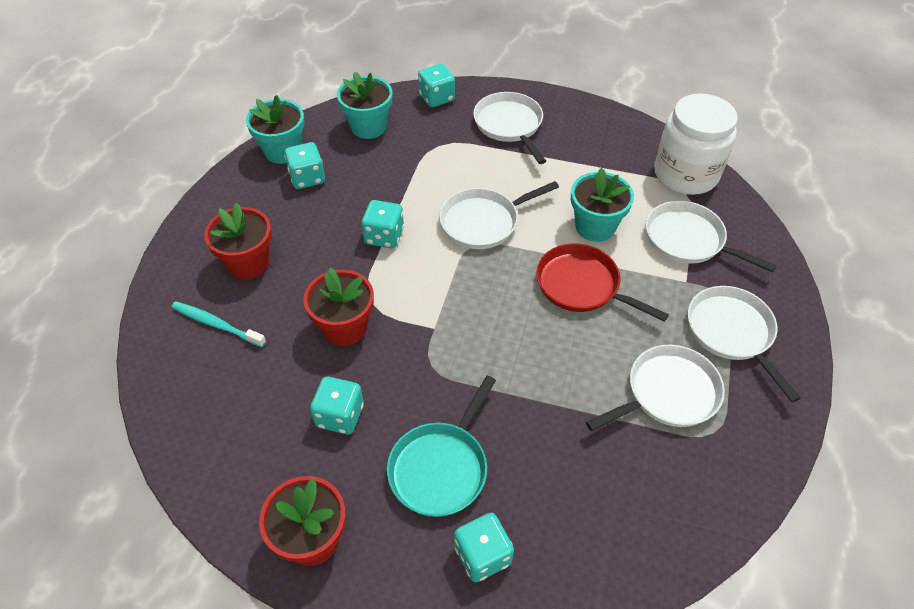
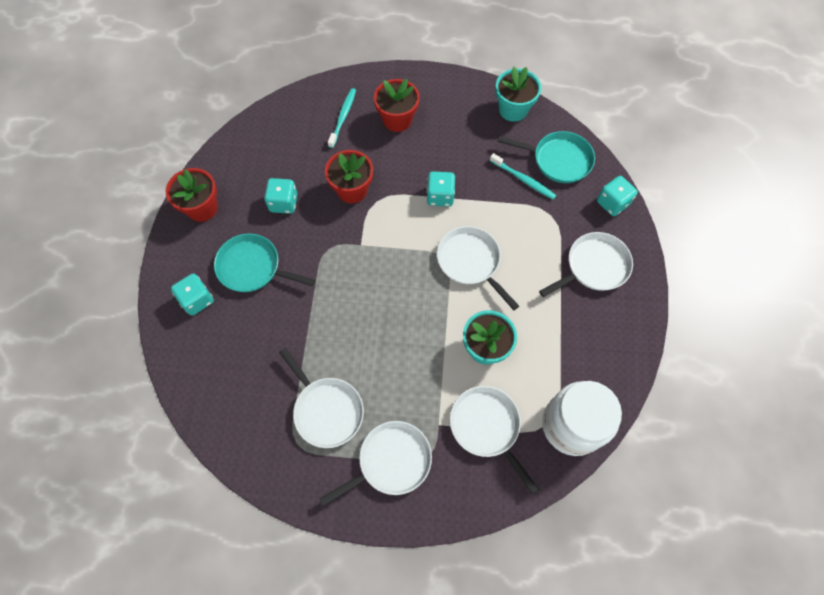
camera: 80 degrees right, 15 degrees up
(307, 178) = (488, 132): turquoise dice -> none
(368, 127) = (558, 160): turquoise flower pot -> turquoise pan
(385, 159) = (523, 180): none -> turquoise toothbrush
(582, 286) = (418, 342): red pan -> none
(688, 240) = (487, 427): white pan -> white pan turned 60 degrees counterclockwise

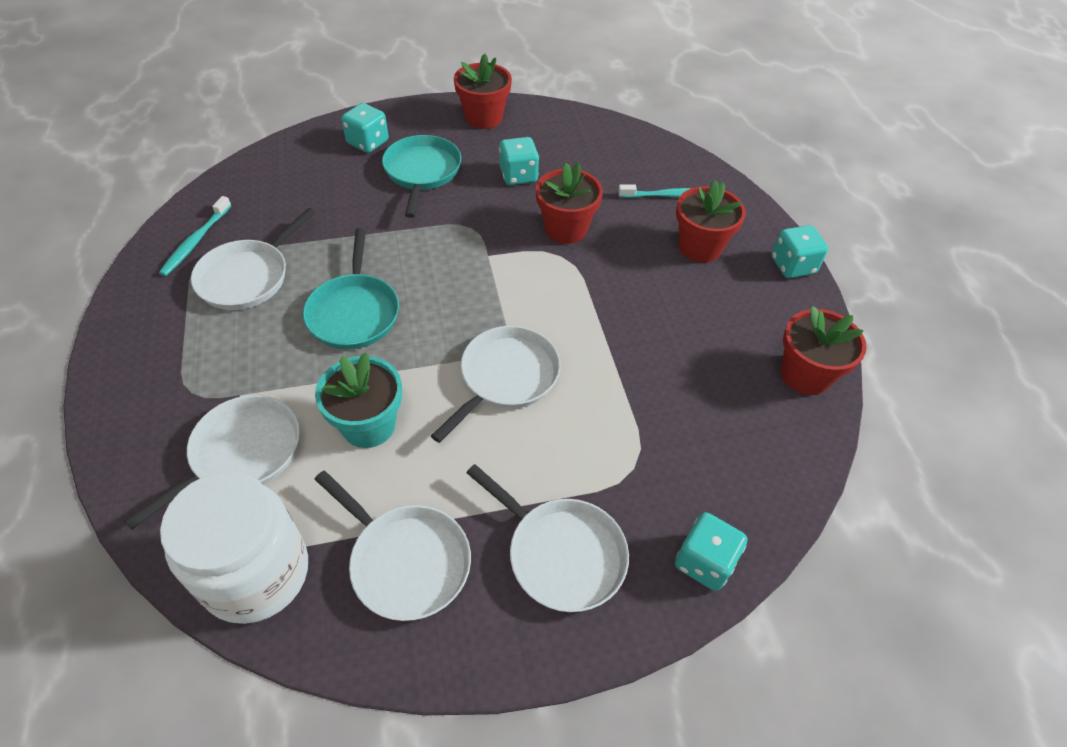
camera: 70 degrees right, 15 degrees down
(391, 461) = (182, 355): white pan -> white pan (406, 561)
(440, 196) = (600, 319): turquoise dice -> turquoise dice (792, 266)
(513, 109) = (805, 375): turquoise flower pot -> red flower pot
(523, 180) = (681, 416): turquoise toothbrush -> turquoise toothbrush (195, 241)
(558, 160) = (747, 458): turquoise pan -> turquoise pan (354, 312)

